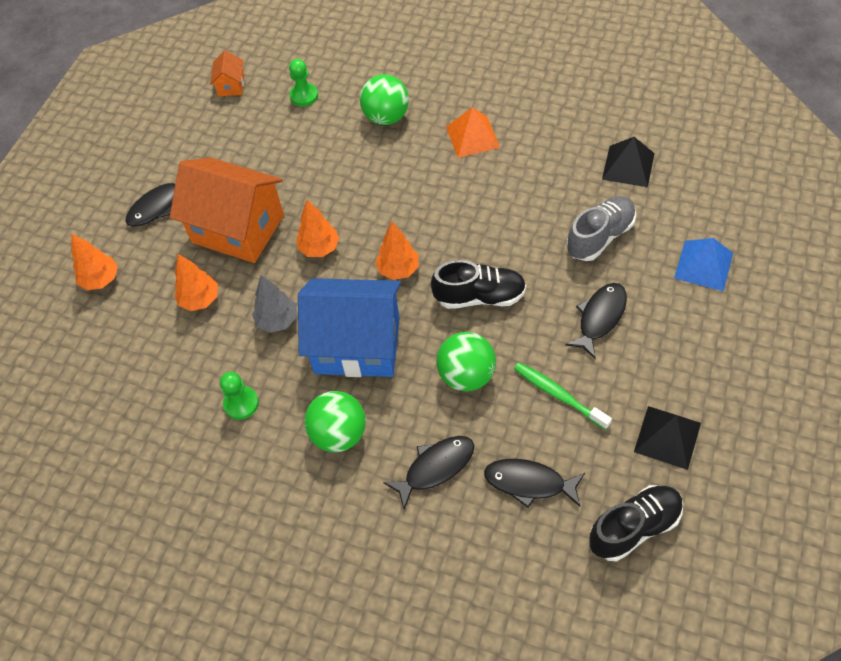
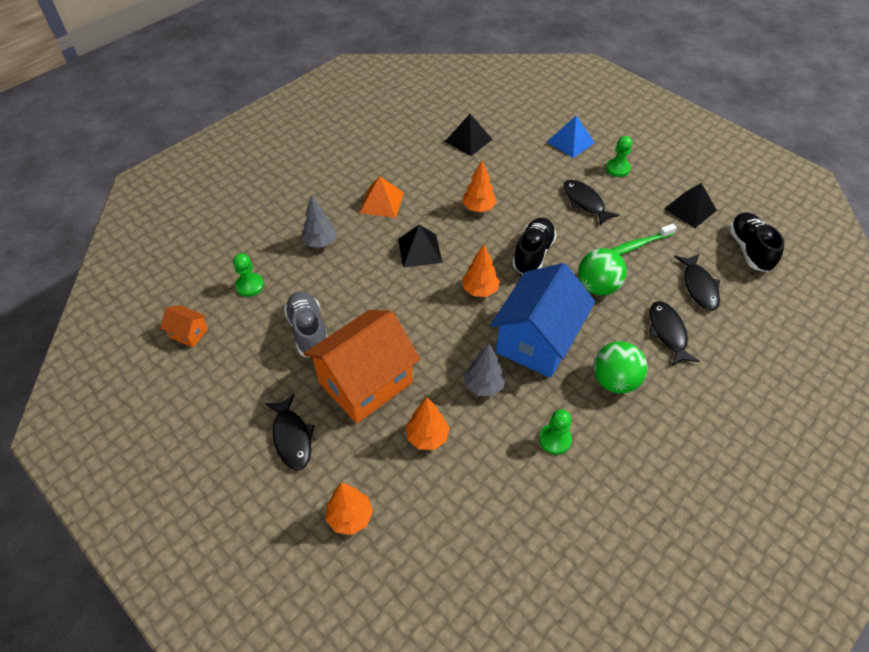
camera: 70 degrees left, 5 degrees down
(319, 248) = (426, 332): orange tree -> orange tree (478, 208)
(386, 117) = (320, 242): green ball -> grey tree
(423, 197) = (419, 250): none -> black pyramid
(529, 483) = (699, 287): black fish -> black fish turned 45 degrees counterclockwise
(600, 237) = (519, 176): grey shoe -> grey shoe (308, 331)
(689, 332) = (617, 169): none -> green pawn

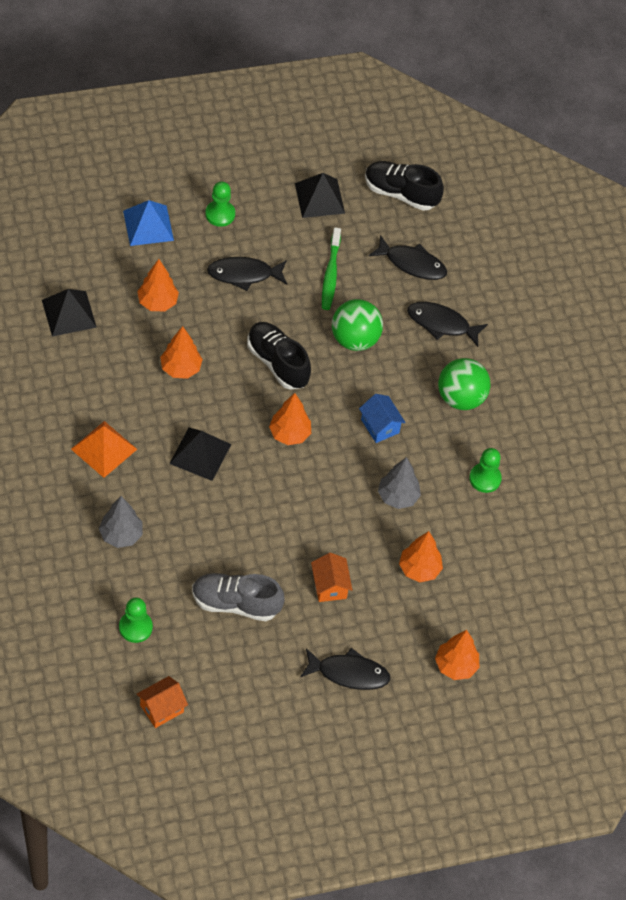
camera: 65 degrees left, 5 degrees up
(365, 382) = (330, 586): orange house -> orange house, size x0.42
(518, 173) = (157, 302): none -> orange tree
(537, 340) = (380, 426): blue house -> blue house, size x0.42

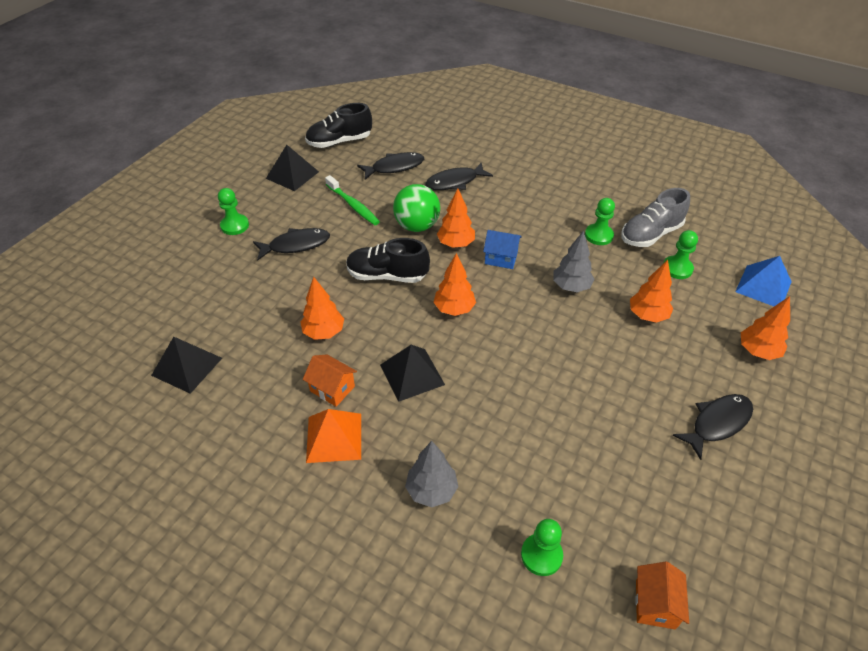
camera: 40 degrees left, 10 degrees down
(148, 225) = (187, 267): blue pyramid -> blue pyramid (763, 286)
(157, 302) = (253, 306): orange tree -> orange tree (455, 244)
(235, 603) = (581, 454): grey shoe -> grey shoe (650, 234)
(244, 274) = (296, 245): black fish -> black fish turned 150 degrees counterclockwise
(330, 586) = (618, 378): orange house -> orange house (332, 389)
(461, 398) = (521, 208): green ball -> none
(502, 560) = (677, 268): none -> green pawn

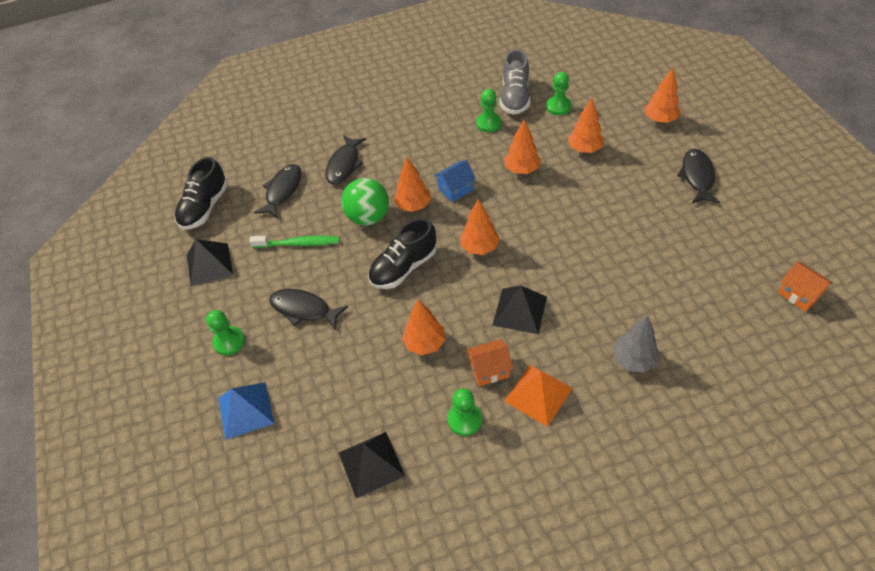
camera: 45 degrees left, 5 degrees up
(296, 245) = (304, 309): black fish -> black fish turned 90 degrees counterclockwise
(541, 555) = (728, 329): green pawn -> green pawn (464, 419)
(571, 287) = (522, 170): grey tree -> orange tree
(763, 286) = (612, 80): blue pyramid -> blue pyramid (245, 410)

